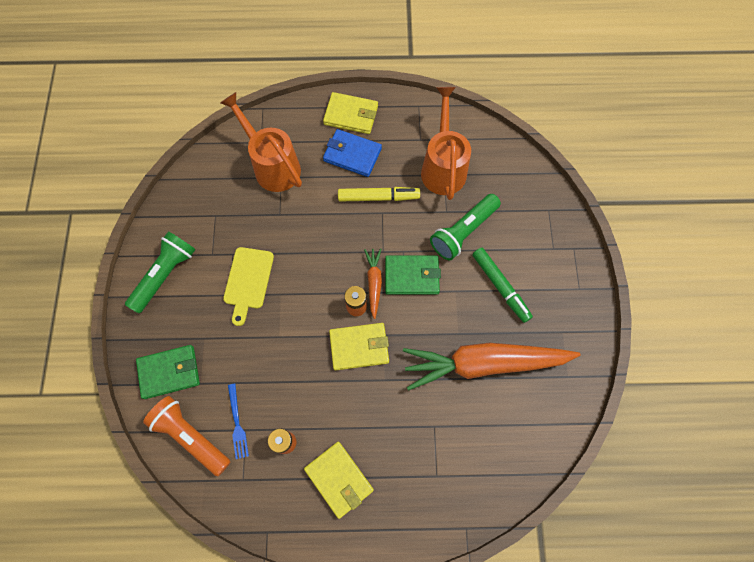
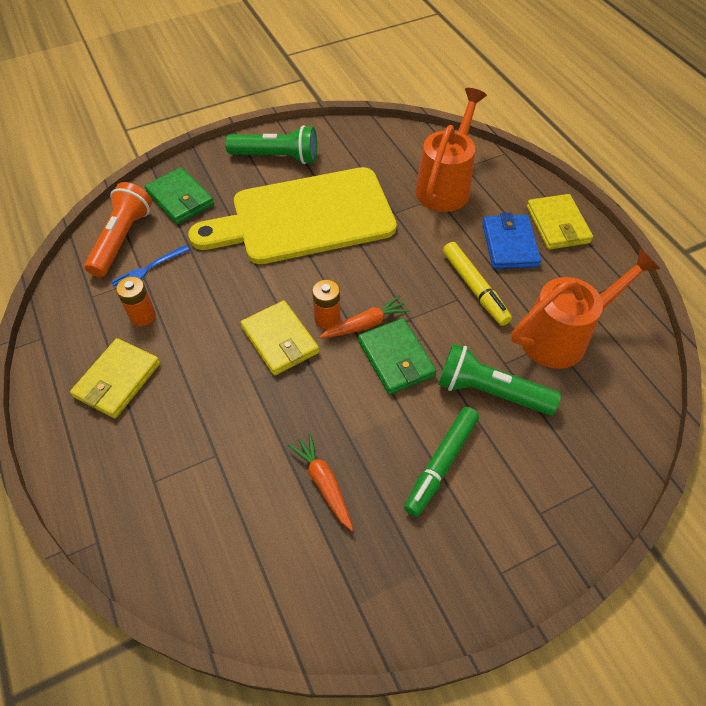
camera: 65 degrees right, 15 degrees down
(248, 281) = (304, 217): yellow cutting board -> yellow cutting board, size x2.15
(484, 363) = (324, 483): orange carrot -> orange carrot, size x0.44

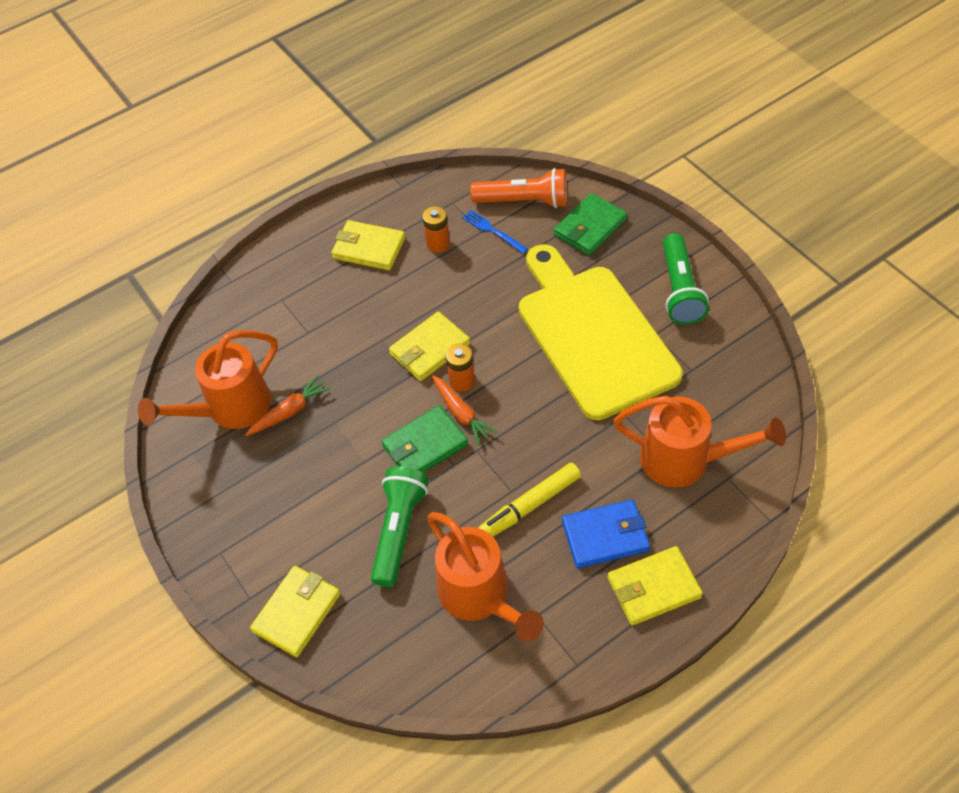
camera: 85 degrees right, 0 degrees up
(302, 552) = (230, 409): none -> orange watering can
(441, 464) = (316, 497): green marker -> none
(577, 494) = (297, 612): none -> yellow wallet

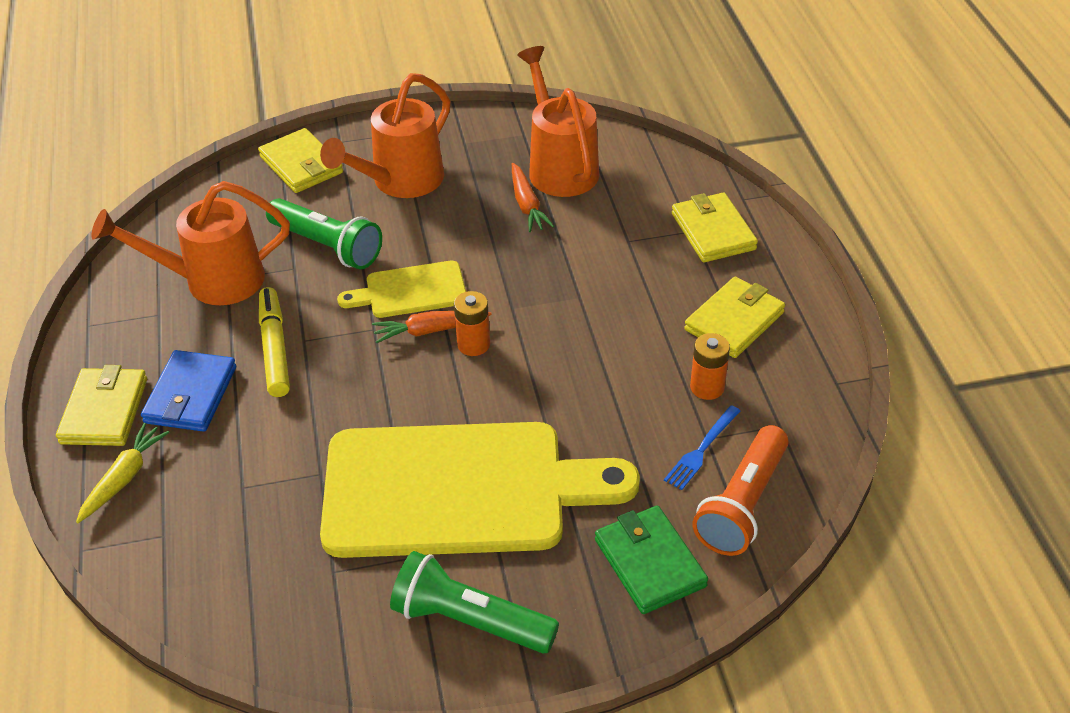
camera: 110 degrees right, 10 degrees down
(425, 445) = (410, 291): green wallet -> yellow cutting board
(430, 349) = (538, 331): yellow wallet -> yellow wallet (713, 231)
(492, 231) = (701, 450): blue fork -> blue fork turned 150 degrees clockwise
(685, 460) = (217, 504): orange watering can -> orange watering can (400, 182)
(701, 532) = (124, 478): none -> yellow carrot

